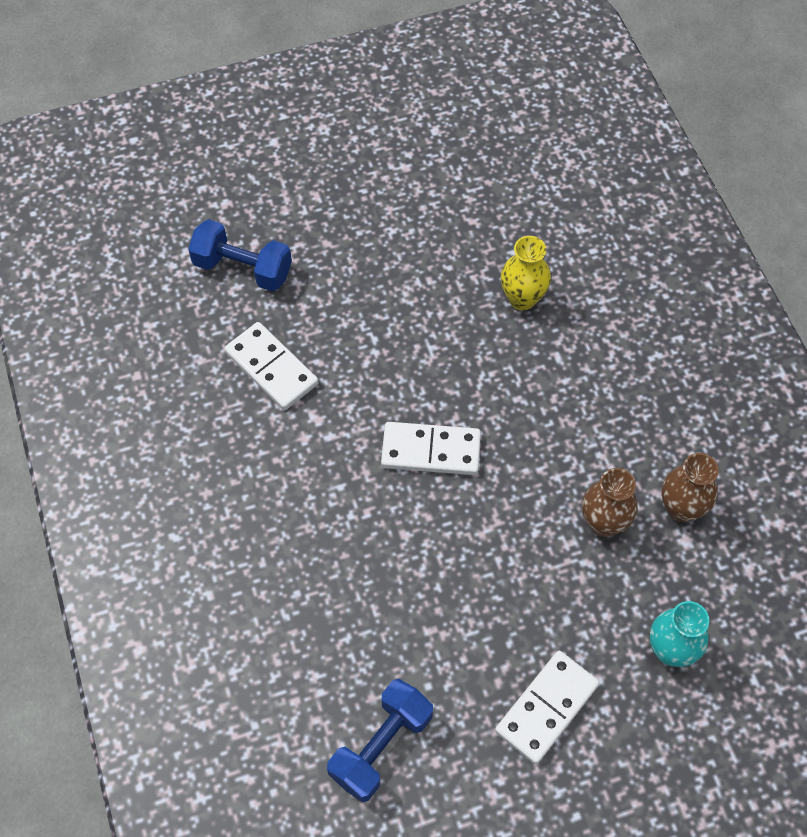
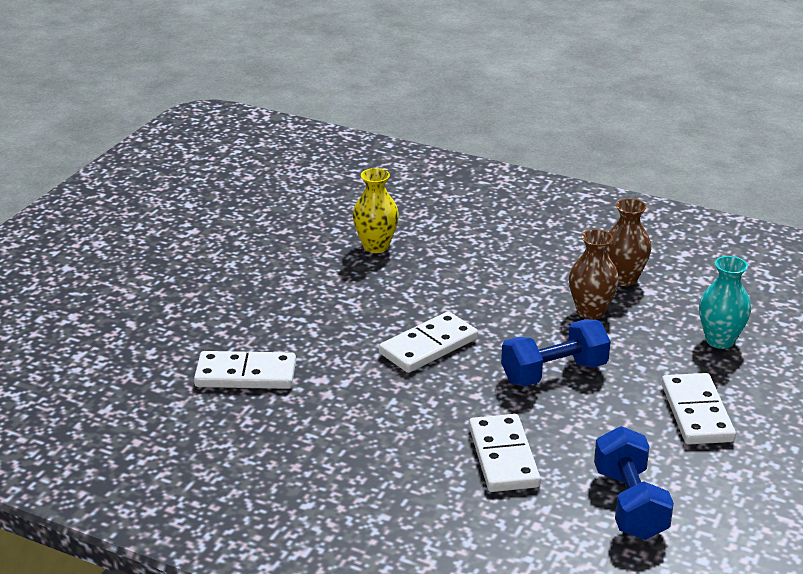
camera: 45 degrees left, 30 degrees down
(243, 268) = (141, 339): blue dumbbell -> blue dumbbell (554, 373)
(349, 615) = (503, 457): none -> white domino

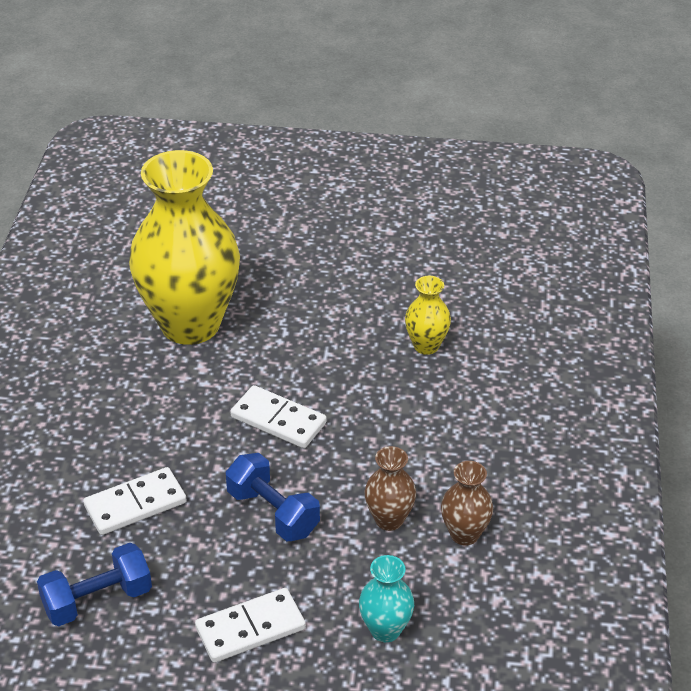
camera: 70 degrees right, 10 degrees up
(245, 375) = (190, 324): white domino -> yellow vase

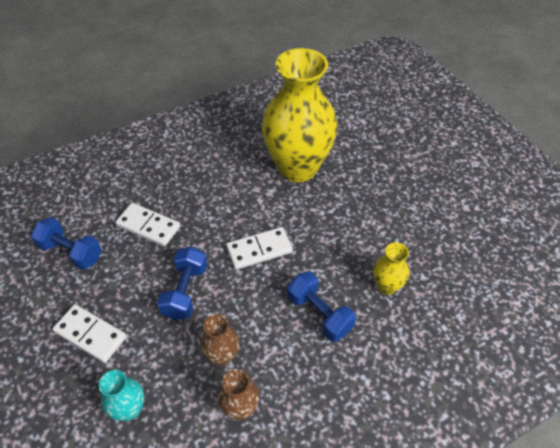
camera: 55 degrees right, 10 degrees up
(278, 420) = (259, 250): white domino -> white domino turned 75 degrees clockwise
(410, 415) = (319, 314): none -> blue dumbbell

